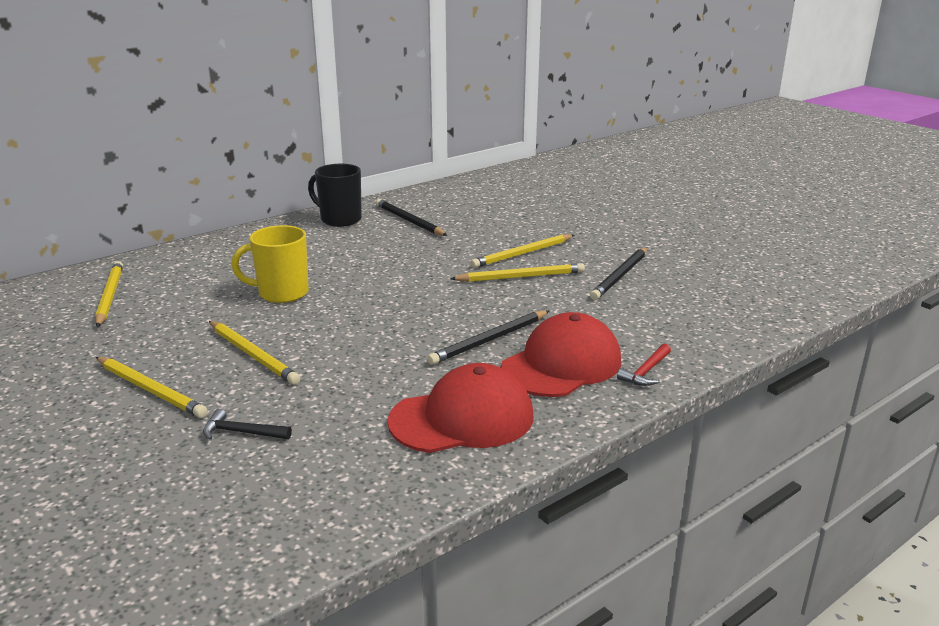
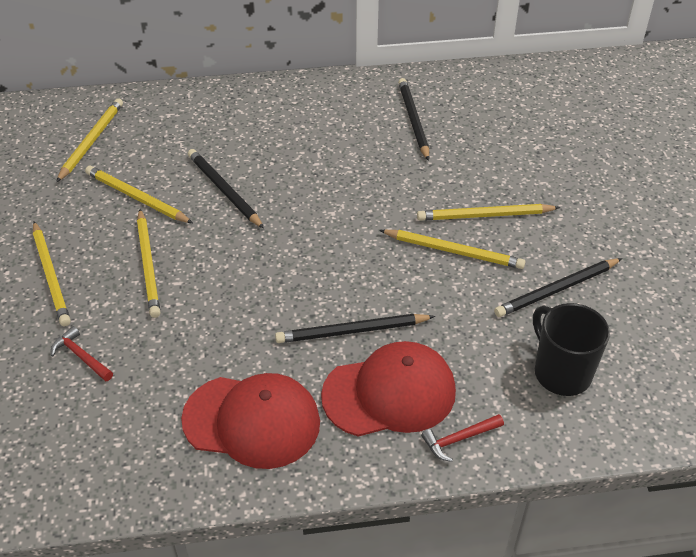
camera: 30 degrees right, 20 degrees up
(196, 318) = (136, 198): none -> yellow pencil
(241, 432) = (81, 356): black hammer -> red hammer
(281, 293) = (224, 190): yellow mug -> black pencil
(339, 219) = (349, 95): black mug -> black mug (561, 372)

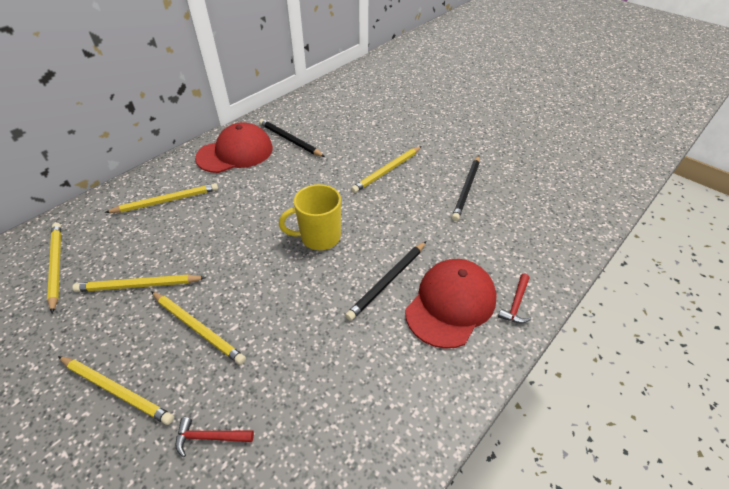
camera: 40 degrees left, 0 degrees up
(224, 190) = (206, 243): black pencil -> none
(252, 421) = (390, 386): red cap -> red cap (235, 153)
(332, 246) = (319, 237): none -> yellow mug
(454, 251) = (392, 199): yellow pencil -> yellow pencil (166, 201)
(561, 372) = (518, 231): black mug -> none

